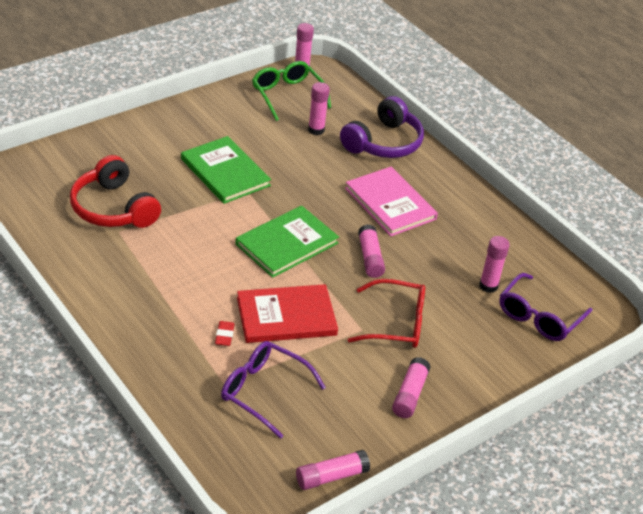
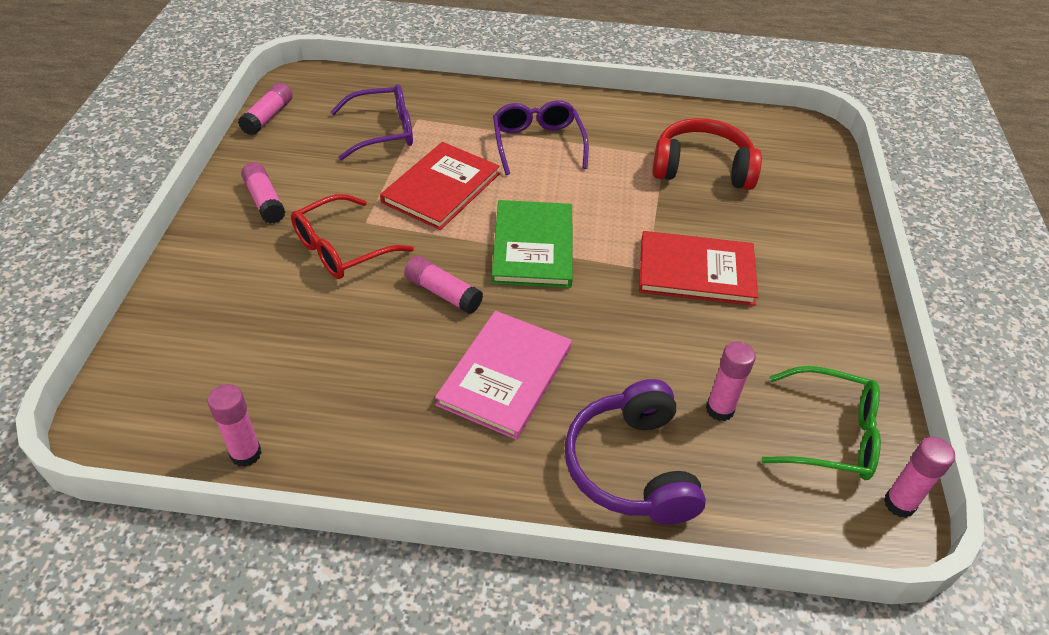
camera: 135 degrees right, 5 degrees up
(224, 335) = (465, 144): red eraser -> none
(225, 172) = (696, 271): green book -> red book
(390, 204) = (505, 376): pink book -> pink book turned 75 degrees counterclockwise
(488, 286) = (287, 358): pink glue stick -> pink glue stick (246, 454)
(539, 316) = (196, 365): purple glasses -> purple glasses (538, 144)

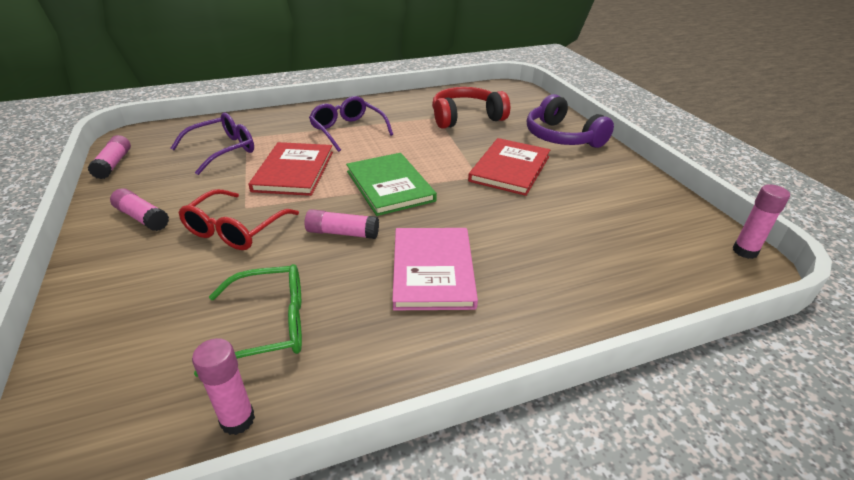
camera: 25 degrees left, 10 degrees down
(632, 467) = (572, 295): purple headphones -> purple headphones (562, 137)
(696, 271) = (510, 168): red book -> red book turned 45 degrees counterclockwise
(719, 409) = (595, 238): pink glue stick -> none
(828, 434) = (669, 229): green glasses -> green glasses (268, 326)

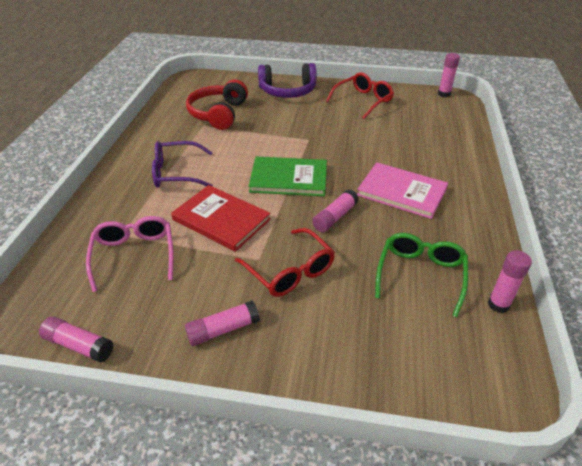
camera: 60 degrees left, 5 degrees up
(222, 150) = (134, 256): purple glasses -> pink glasses
(510, 168) = (310, 124): red book -> none
(613, 188) = (362, 101): none -> red glasses

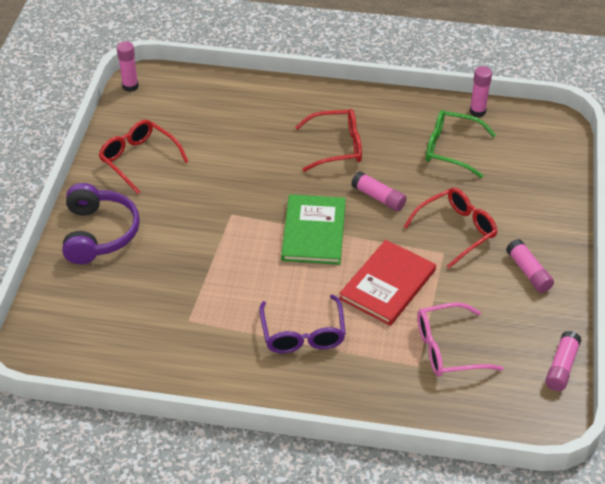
camera: 90 degrees left, 5 degrees up
(219, 114) = (158, 305): red headphones -> none
(401, 192) = (336, 147): pink book -> red glasses

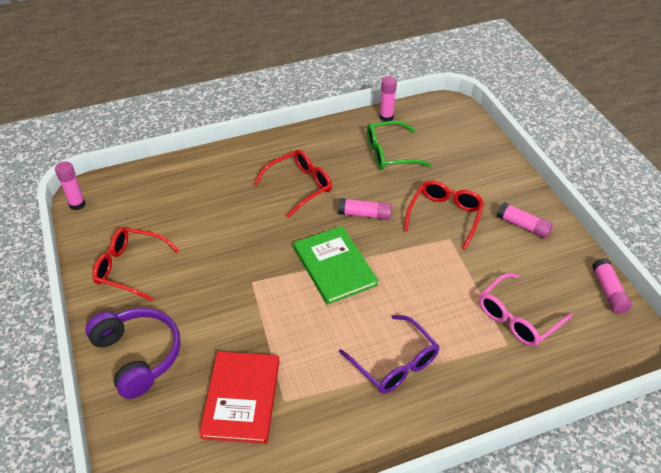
camera: 30 degrees left, 0 degrees up
(387, 284) = (429, 285): red book -> red book (241, 398)

